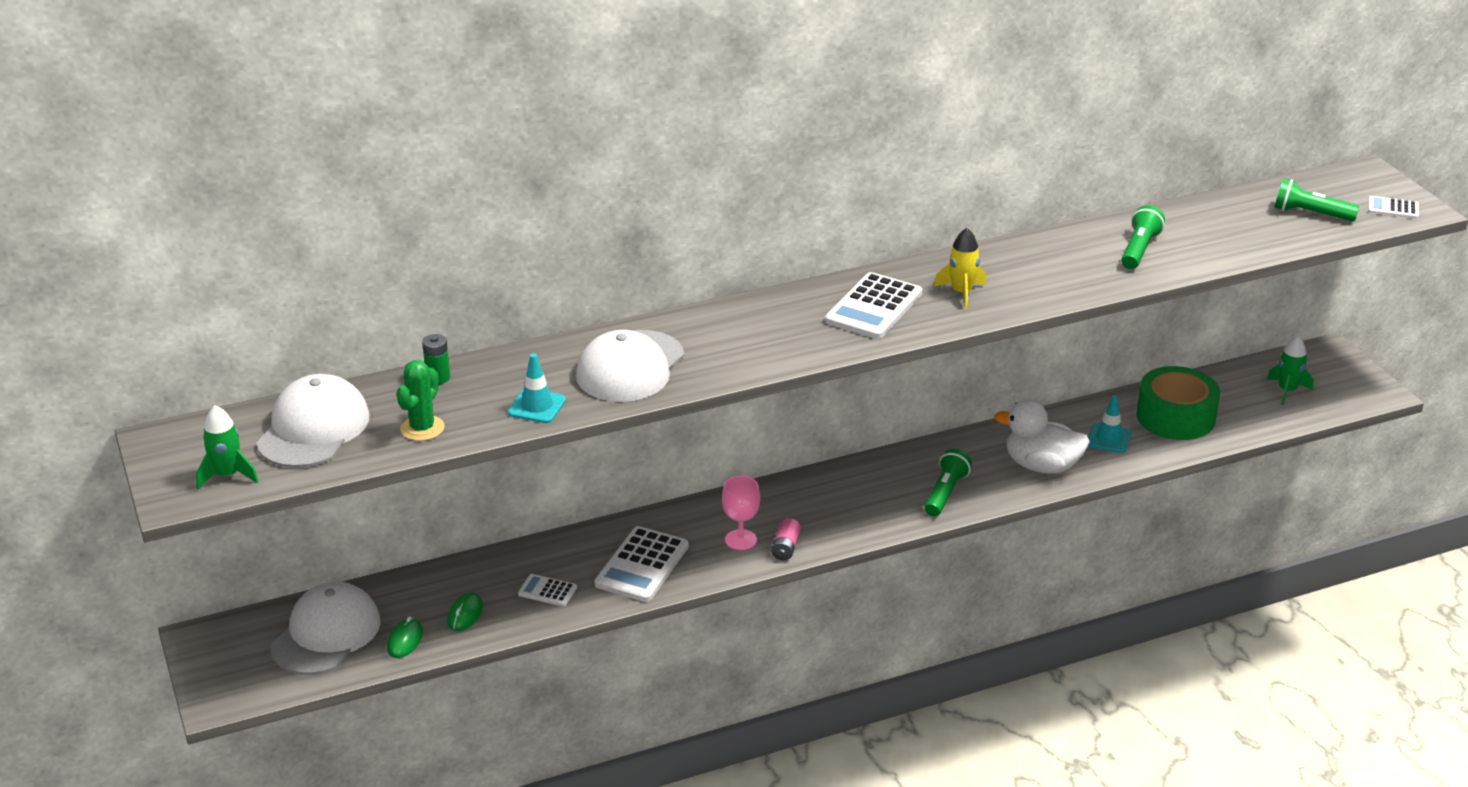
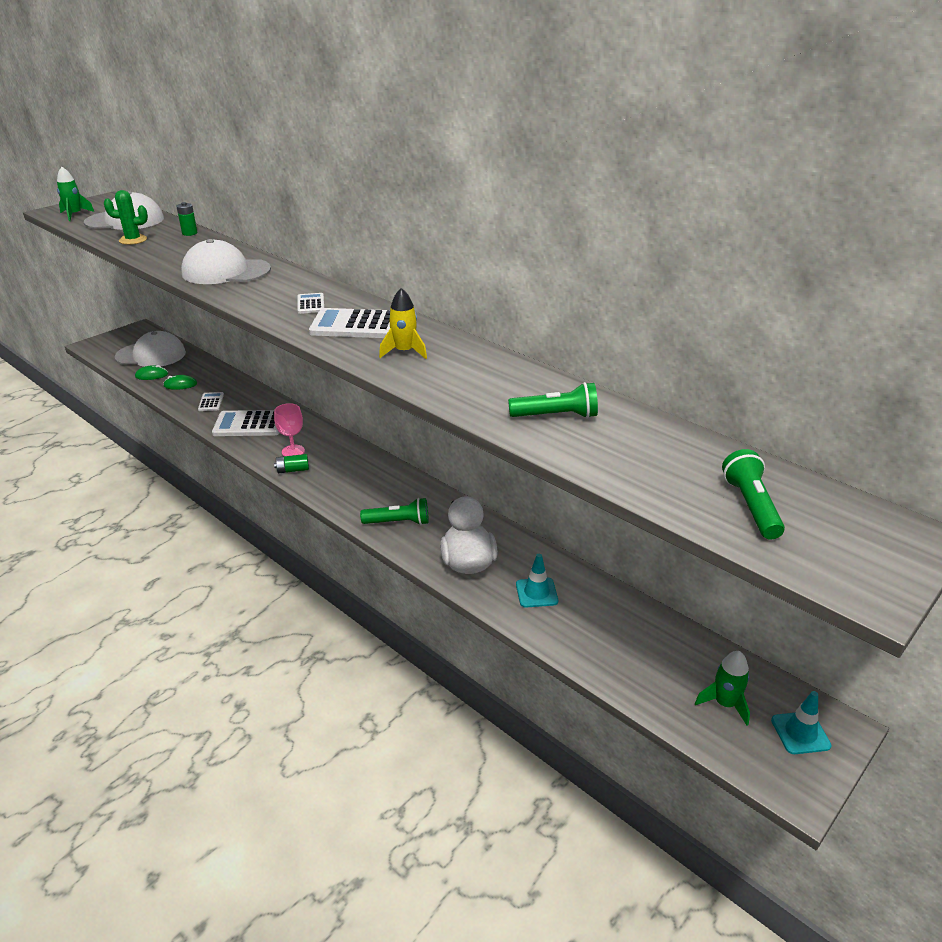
camera: 65 degrees right, 0 degrees up
(537, 406) = (167, 259): turquoise traffic cone -> turquoise traffic cone (800, 733)
(785, 547) = (293, 470): pink battery -> green battery
(1175, 417) = (606, 628): green tape -> none
(1393, 208) = (845, 568): white calculator -> white calculator (311, 304)

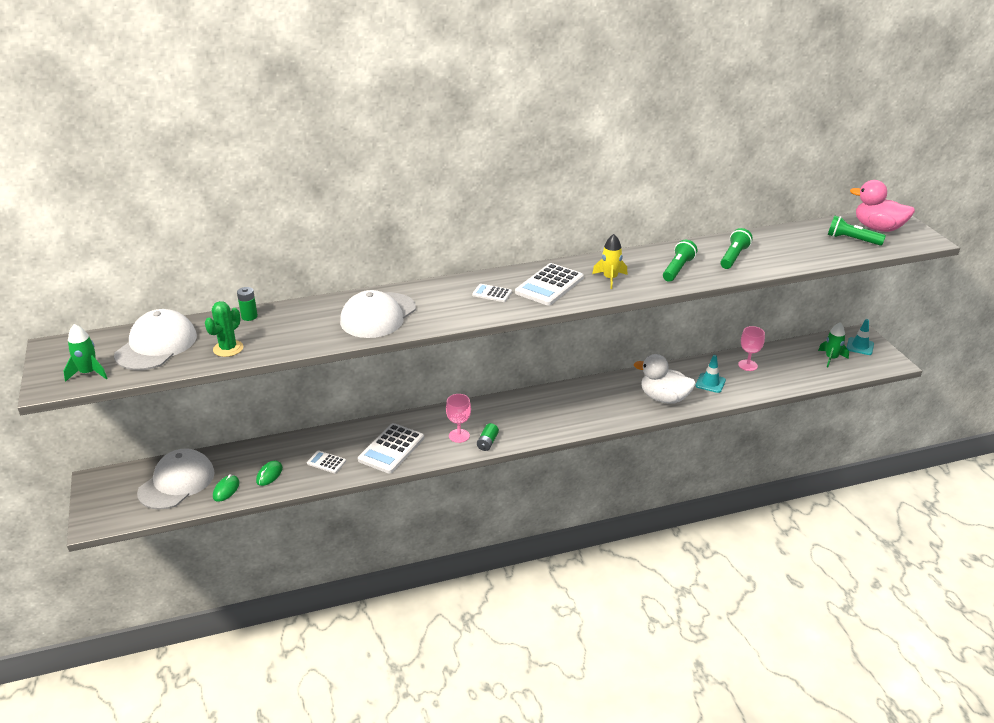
camera: 60 degrees left, 0 degrees up
(398, 522) = (598, 412): green flashlight -> green flashlight (677, 269)
(613, 617) = (747, 365): none -> pink goblet
(837, 526) = (878, 228): none -> pink duck

